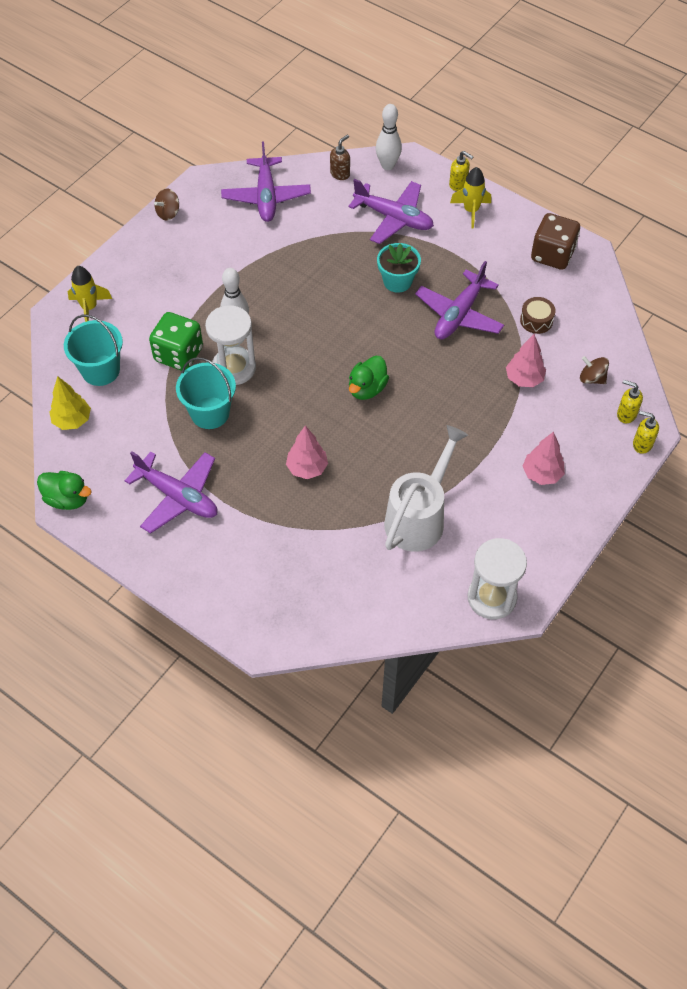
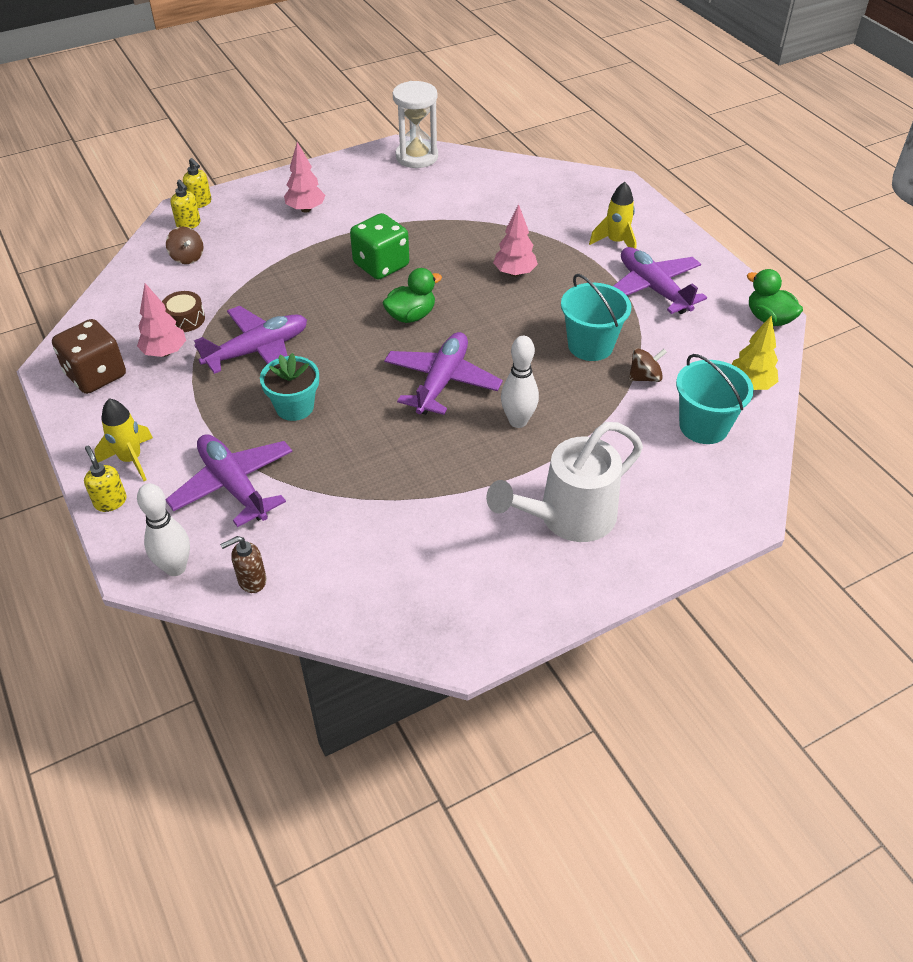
camera: 155 degrees left, 10 degrees down
(89, 308) = (700, 507): yellow rocket -> yellow rocket (616, 242)
(168, 213) = (539, 611): brown spinning top -> brown spinning top (645, 377)
(178, 354) = (602, 413): green dice -> green dice (381, 265)
(234, 368) = (543, 379): white hourglass -> none
(266, 196) = (381, 584): purple plane -> purple plane (442, 382)
(419, 517) = (435, 214): white watering can -> white watering can (567, 518)
(524, 379) = (250, 276): pink tree -> pink tree (165, 352)

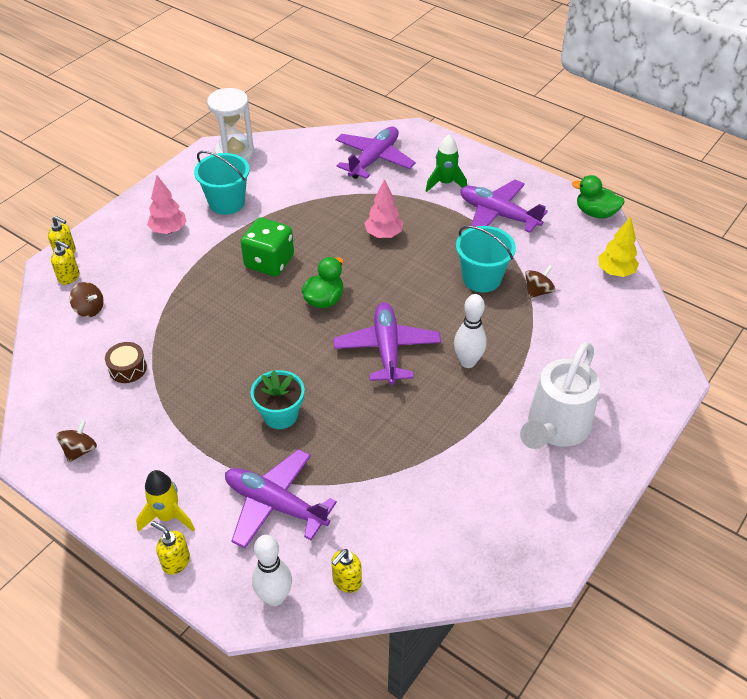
camera: 25 degrees left, 0 degrees up
(96, 375) = (80, 450): brown dice -> brown spinning top
(165, 352) = (130, 406): pink tree -> none
(251, 580) = (346, 581): brown soap dispenser -> yellow soap dispenser
(257, 351) = (213, 375): purple plane -> purple plane (374, 159)
(616, 242) = (445, 183): yellow rocket -> green rocket
(703, 426) = (604, 317): turquoise bucket -> turquoise bucket (226, 203)

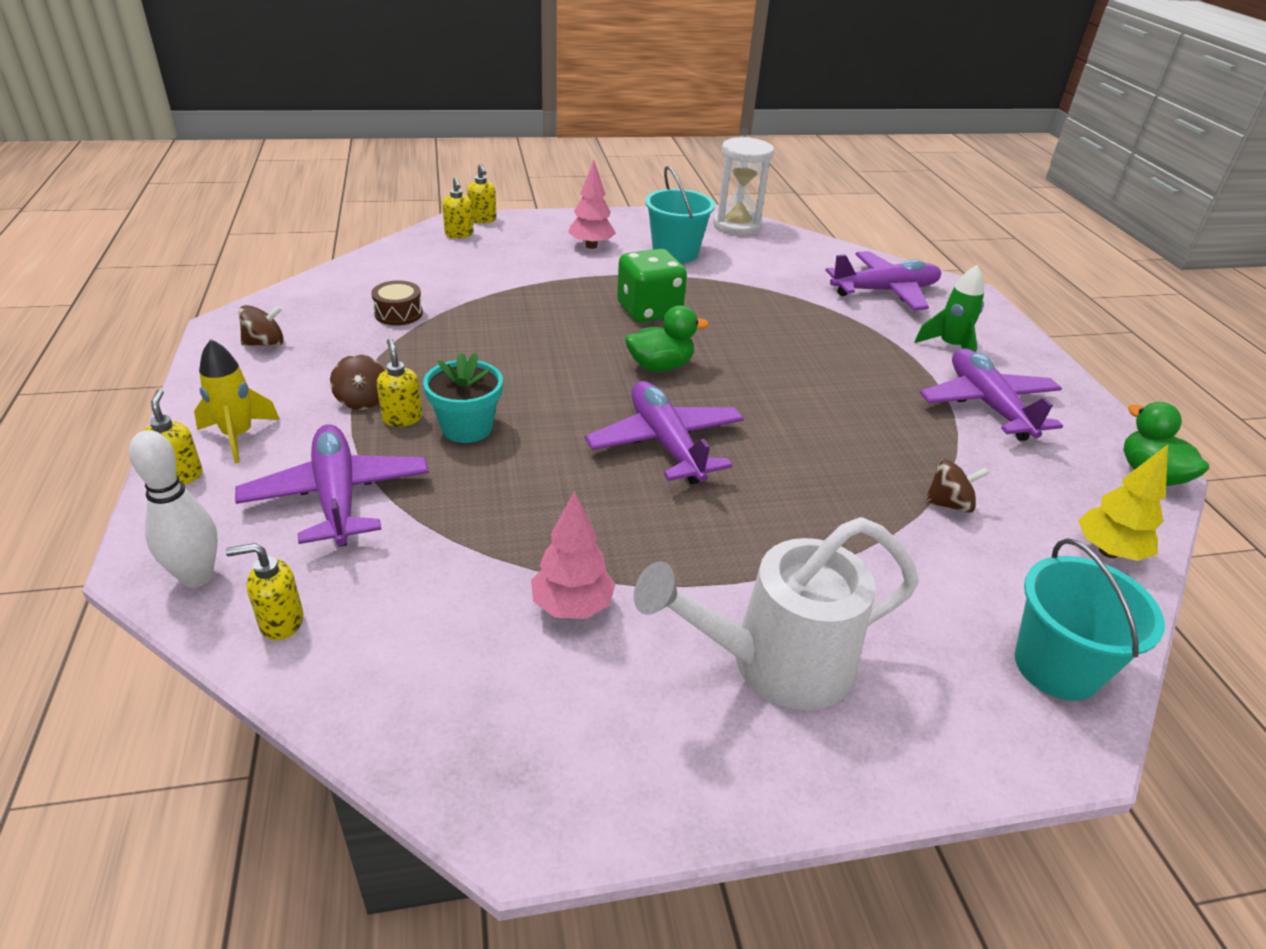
camera: 40 degrees right, 10 degrees down
(89, 309) = (439, 261): brown spinning top -> brown spinning top (362, 400)
(238, 435) = (402, 418): none -> yellow soap dispenser
(383, 235) = (808, 351): pink tree -> pink tree (572, 606)
(387, 349) = (666, 444): purple plane -> purple plane turned 60 degrees counterclockwise
(467, 362) = (749, 514): white bowling pin -> none
(481, 278) = (882, 449): turquoise bucket -> turquoise bucket (1056, 666)

